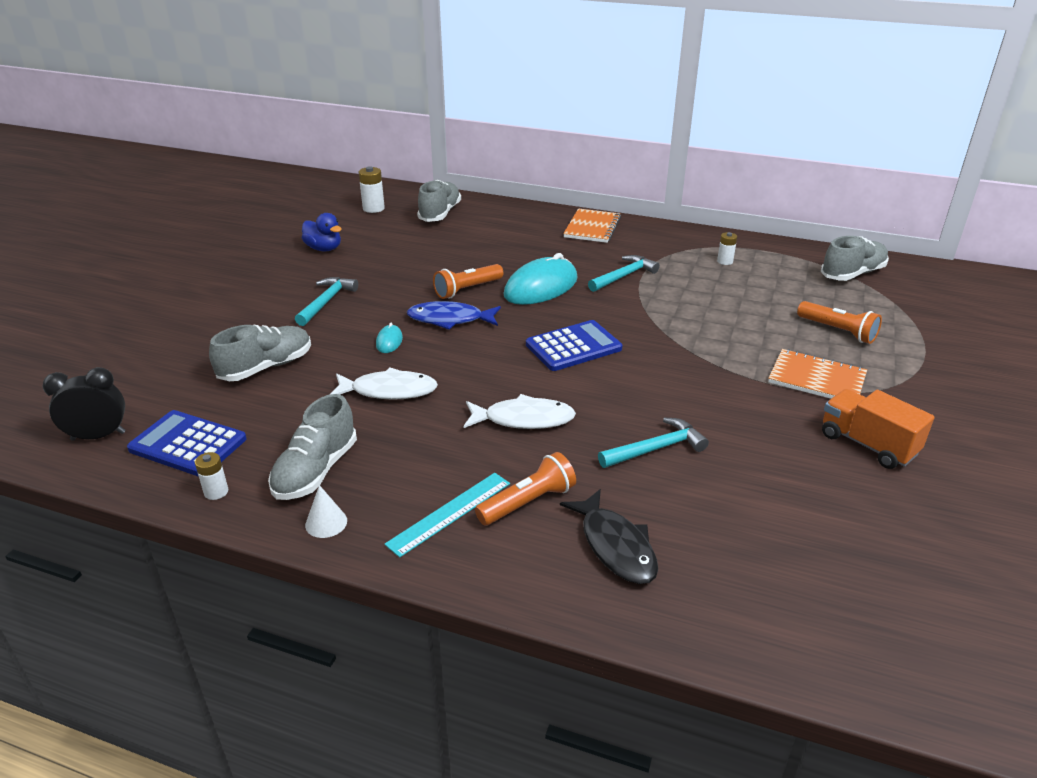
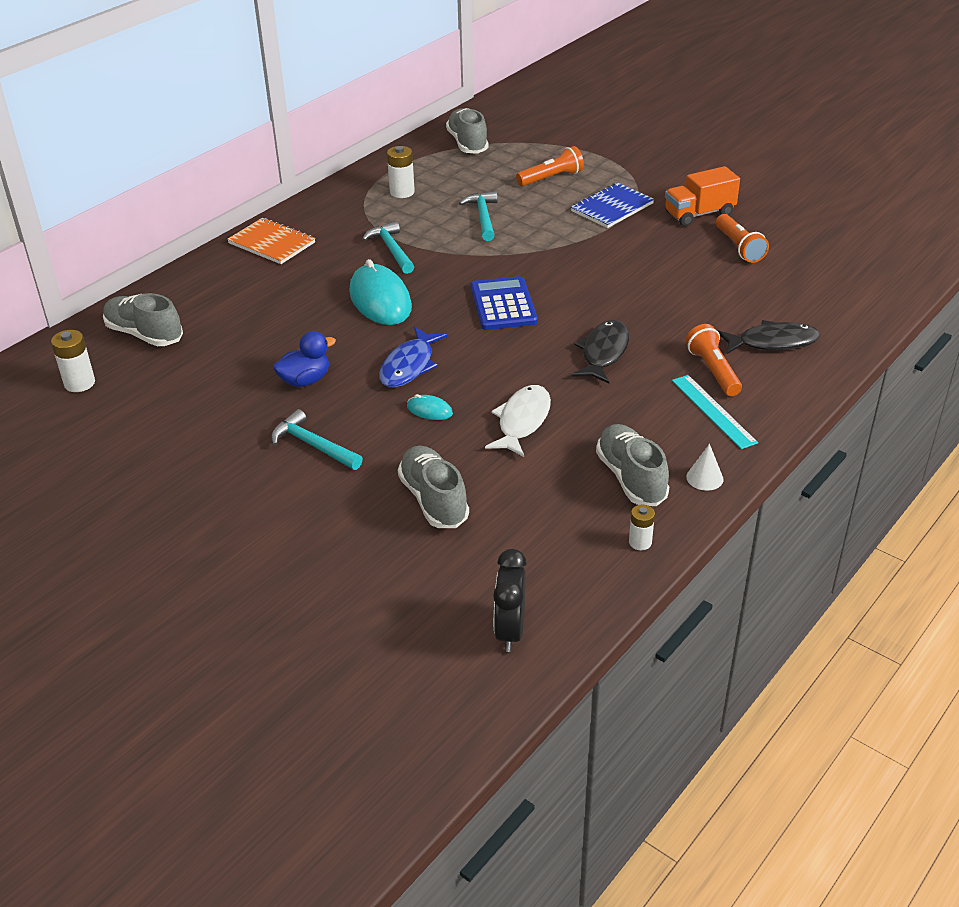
camera: 70 degrees left, 5 degrees up
(188, 444) = (554, 561): blue calculator -> none
(316, 470) = (631, 478): grey shoe -> grey shoe turned 150 degrees counterclockwise
(324, 249) = (168, 435): blue duck -> blue duck (305, 380)
(467, 290) = (353, 345): orange flashlight -> orange flashlight (739, 247)
(523, 419) = (603, 353): white fish -> black fish
(655, 449) = (669, 299): turquoise hammer -> turquoise hammer (483, 217)
(725, 261) = (402, 192): white battery -> white battery, size x1.56
(816, 379) = (612, 207): orange notebook -> blue notebook

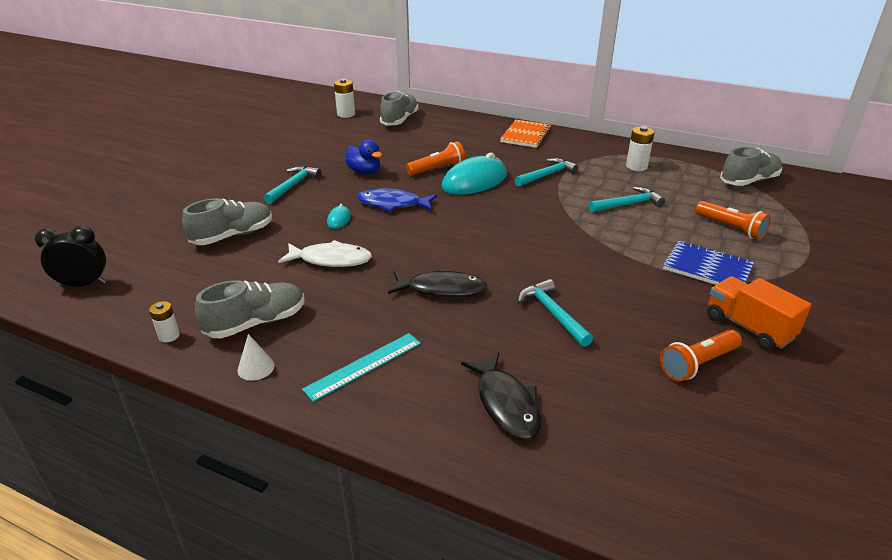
camera: 75 degrees right, 5 degrees down
(503, 304) = (495, 231): blue calculator -> none
(659, 298) = (552, 314): none -> turquoise hammer
(713, 371) = (434, 361): orange flashlight -> orange flashlight (437, 169)

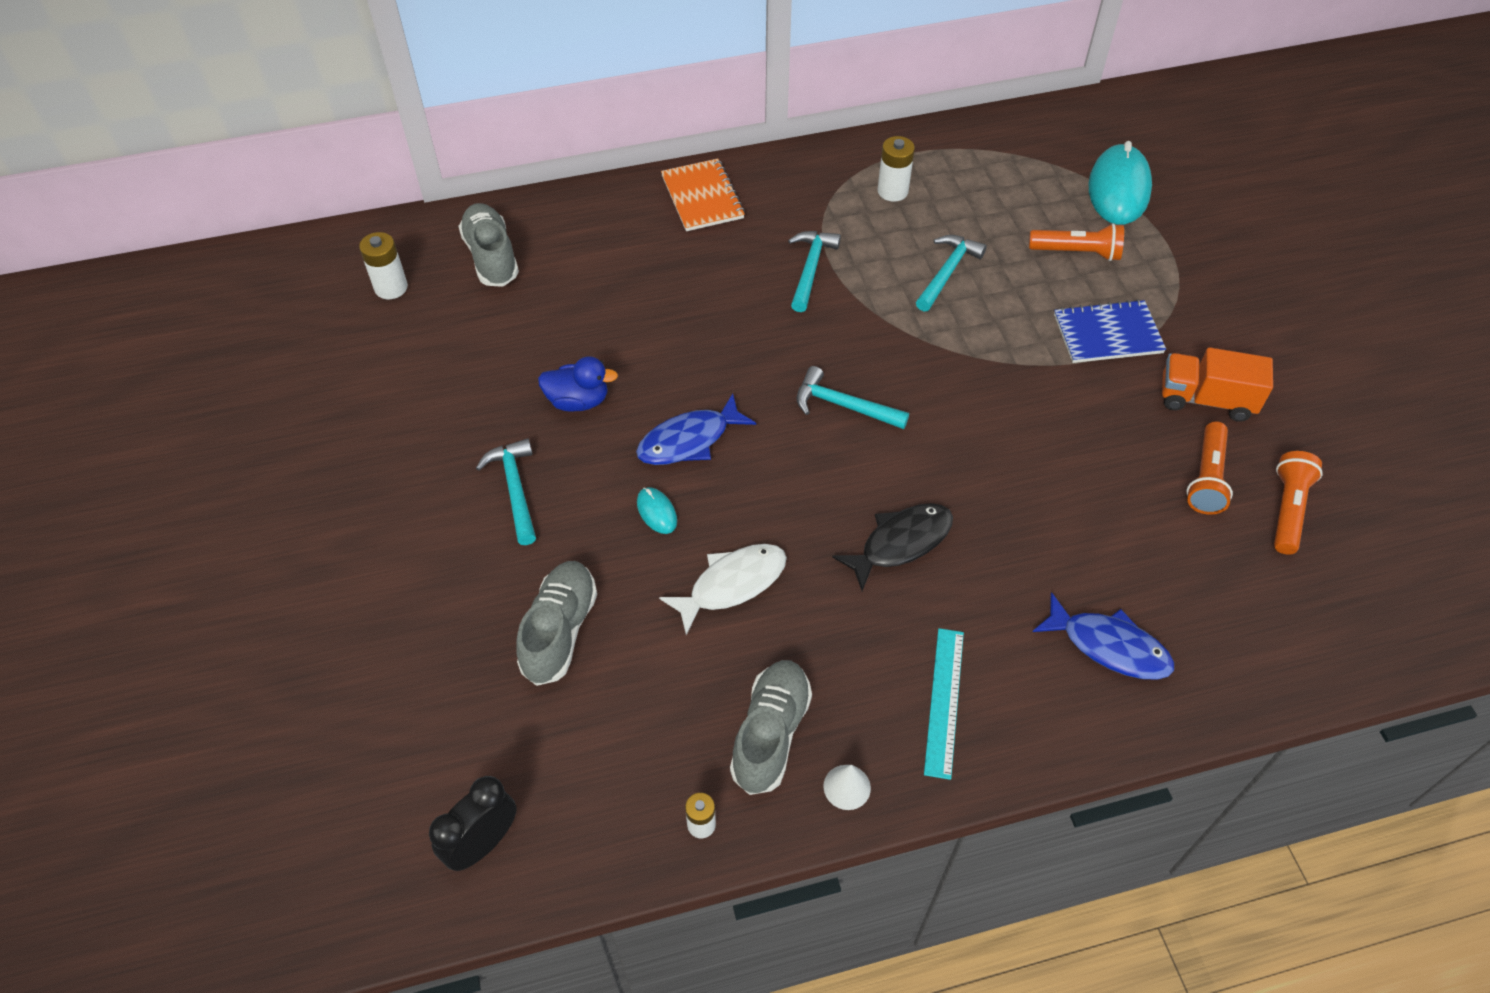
camera: 40 degrees left, 20 degrees up
(437, 169) = (667, 336): orange flashlight -> orange flashlight (1287, 509)
(474, 181) = (738, 333): turquoise mouse -> turquoise mouse (1118, 189)
(506, 404) = (1109, 646): black fish -> blue fish
(552, 314) = (1036, 501): turquoise hammer -> turquoise hammer (844, 406)
(748, 181) = (1028, 152): grey shoe -> none

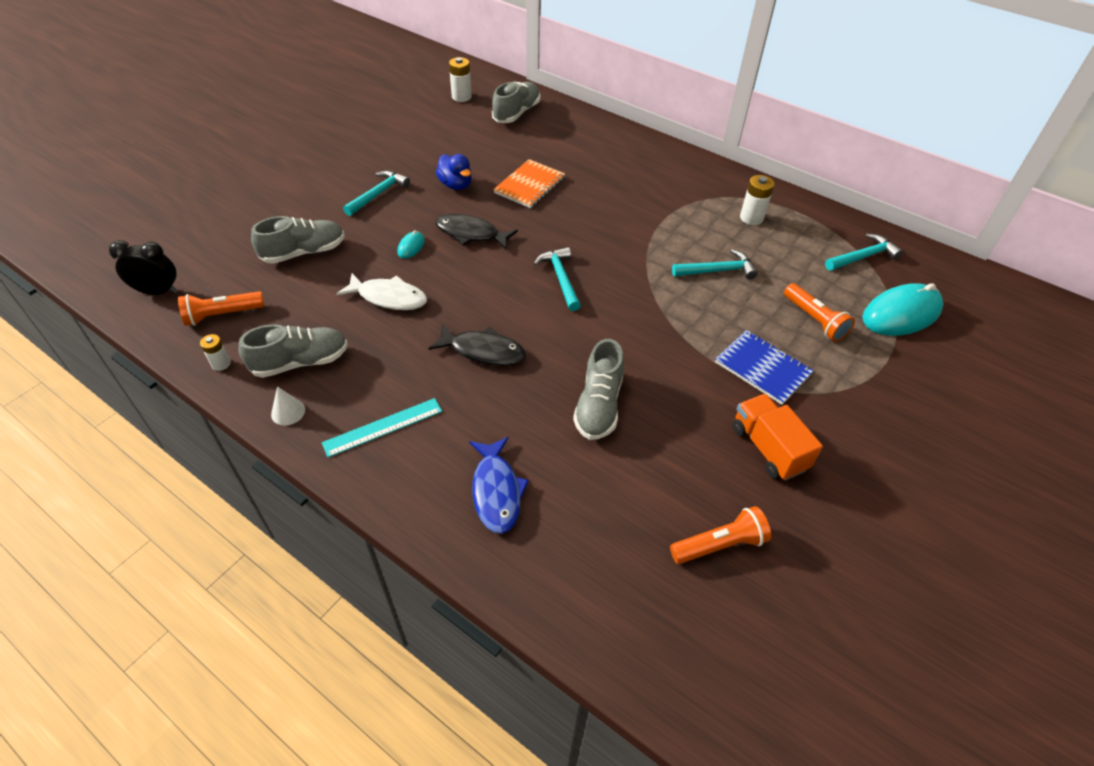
camera: 50 degrees right, 5 degrees down
(689, 440) = (471, 234): blue fish -> black fish
(702, 197) = (646, 154): orange notebook -> orange notebook (529, 185)
(810, 269) = (646, 216): turquoise hammer -> turquoise hammer (862, 257)
(1058, 491) = (598, 405): none -> grey shoe
(1206, 478) = (696, 481): orange flashlight -> orange flashlight (222, 315)

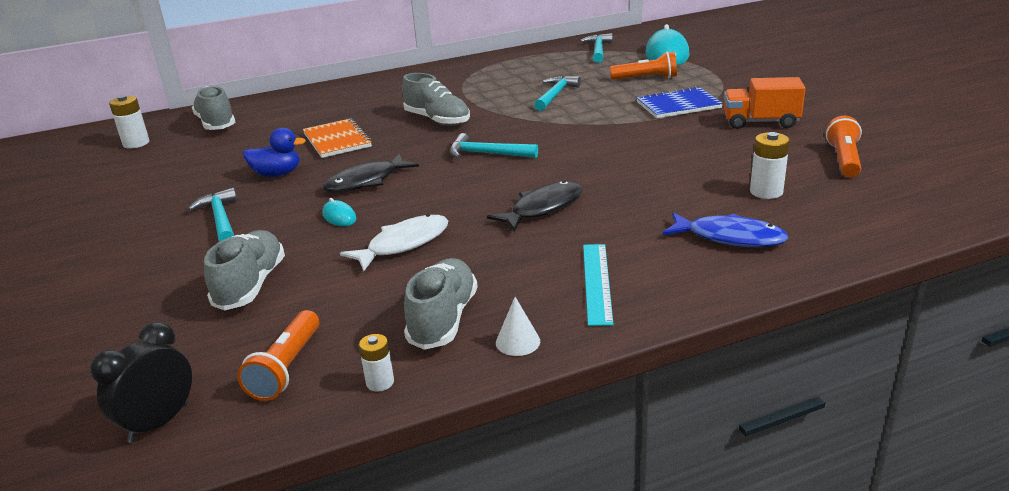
camera: 55 degrees left, 20 degrees down
(598, 405) = (663, 171): grey shoe -> grey shoe (437, 120)
(751, 218) = (510, 71): white battery -> white battery (766, 192)

